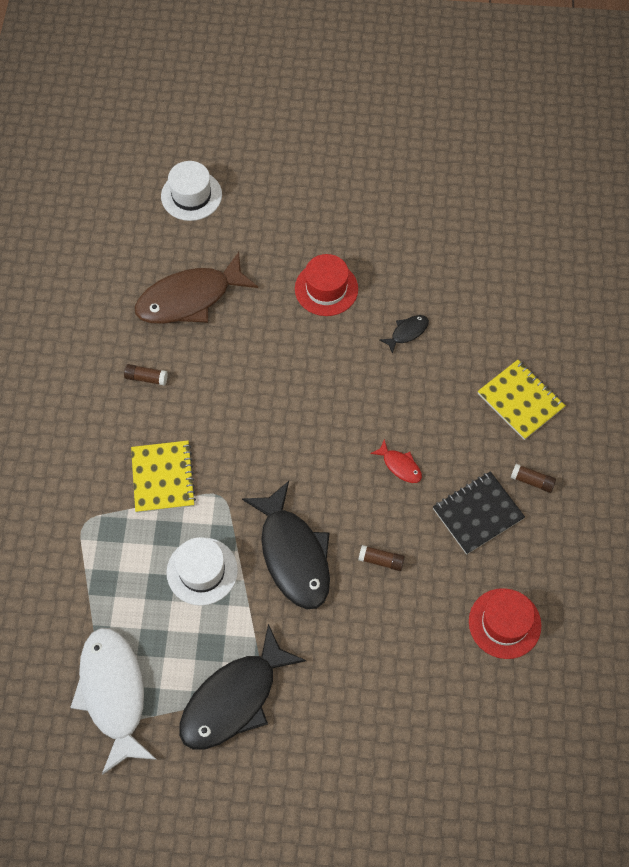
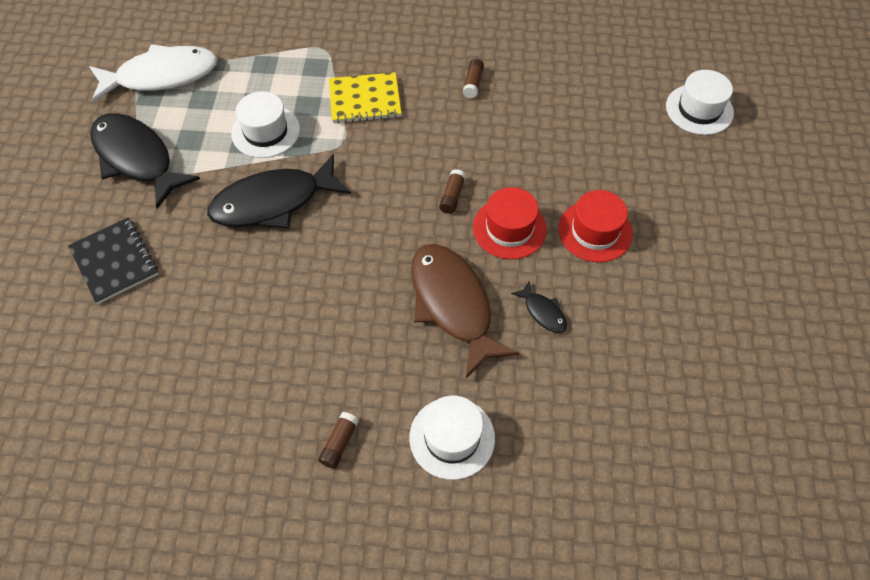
camera: 90 degrees right, 5 degrees down
(190, 298) = (568, 112): brown fish -> brown fish (453, 304)
(381, 560) = (256, 279): brown glue stick -> brown glue stick (452, 196)
(400, 465) = (367, 300): red fish -> none
(477, 513) = (302, 378): black notebook -> black notebook (115, 261)
(504, 623) = (164, 399): red hat -> red hat (509, 228)
(520, 400) = (452, 437): yellow notebook -> white hat

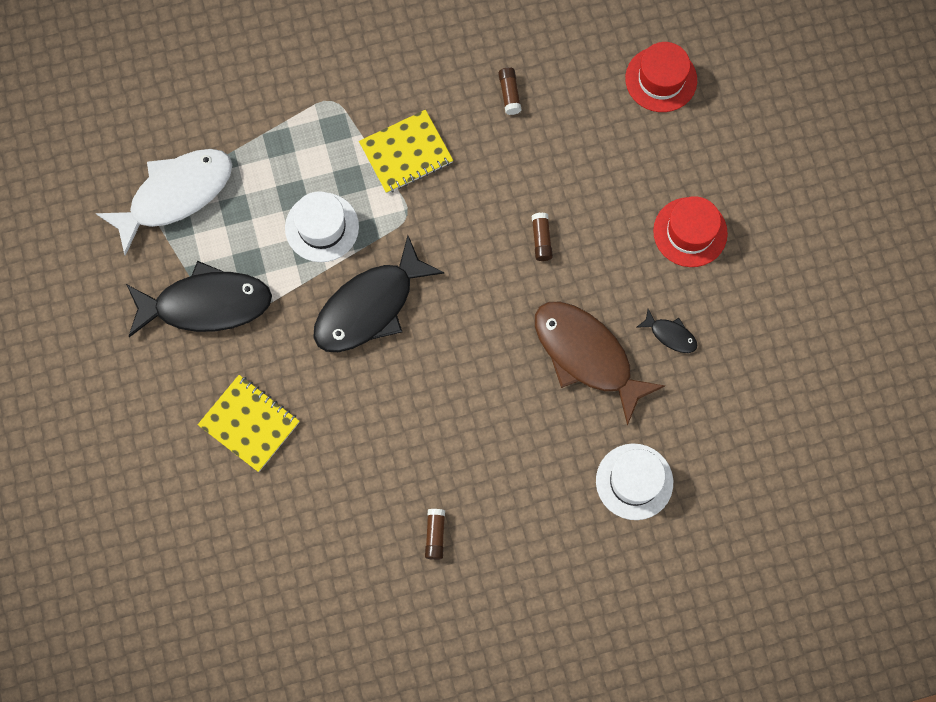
camera: 20 degrees left, 15 degrees up
(115, 261) = (249, 424): black notebook -> yellow notebook
(137, 158) = (206, 304): black fish -> black fish turned 150 degrees clockwise
(339, 443) = (541, 521): brown glue stick -> brown glue stick (435, 535)
(509, 228) = (609, 257): red hat -> red hat (661, 79)
(699, 109) = (749, 51): white hat -> none

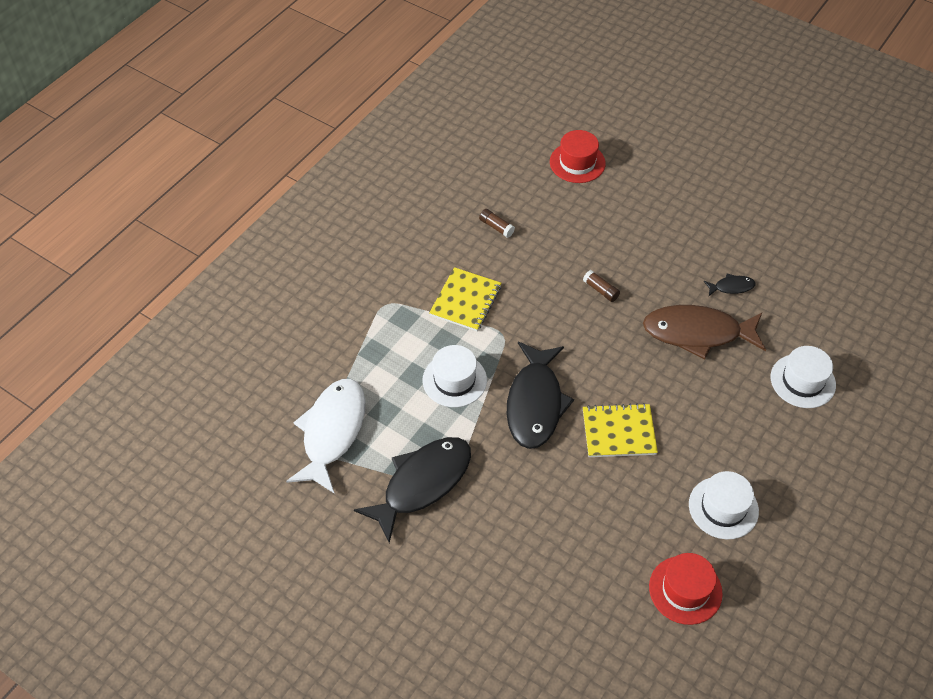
camera: 40 degrees left, 20 degrees down
(249, 424) = (529, 536): yellow notebook -> yellow notebook (618, 432)
(435, 535) = (723, 507): brown glue stick -> white hat
(690, 232) = (681, 227): red hat -> red hat (685, 590)

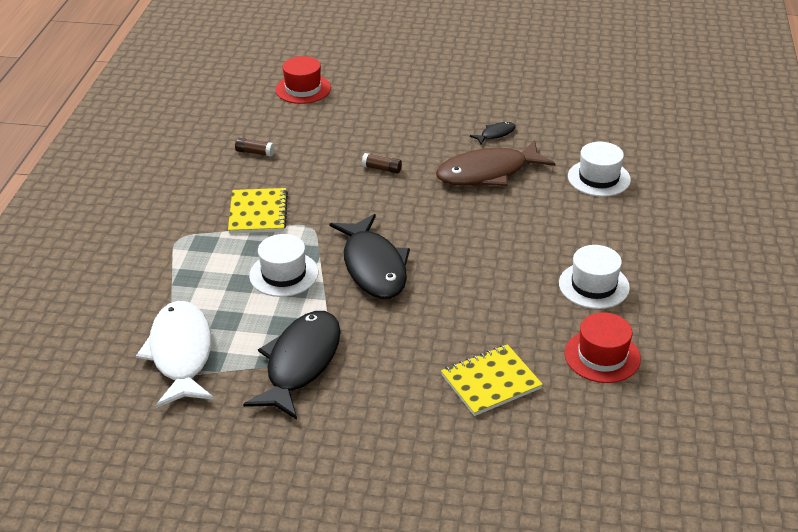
camera: 25 degrees left, 15 degrees down
(618, 432) = (465, 262): yellow notebook -> yellow notebook (490, 382)

